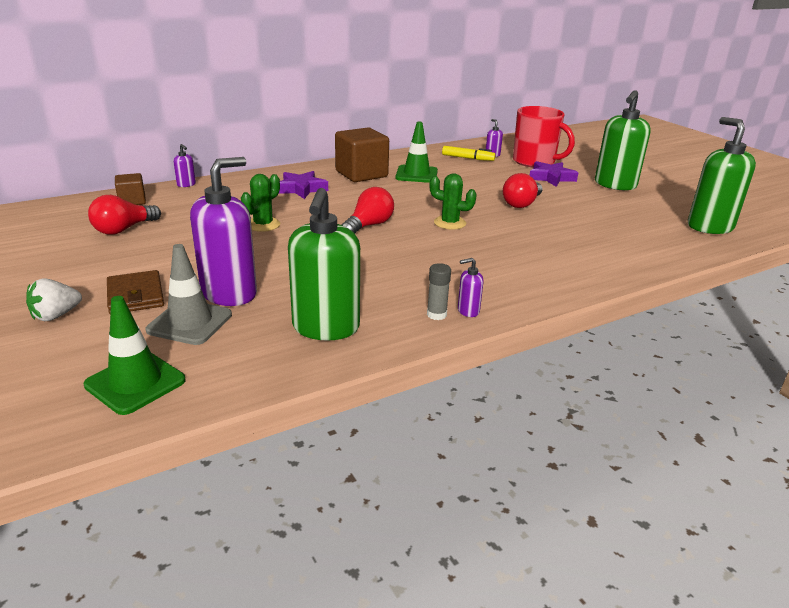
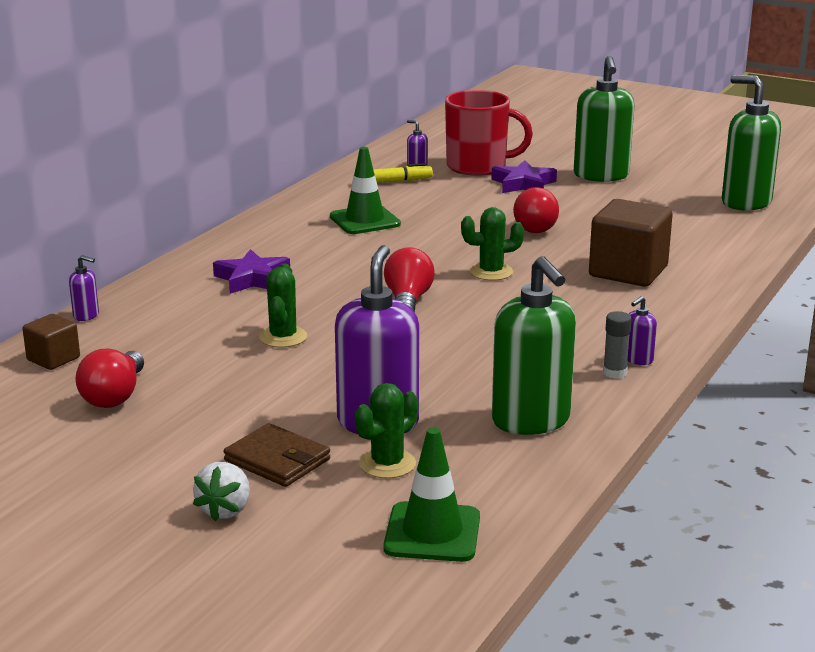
camera: 30 degrees left, 5 degrees down
(190, 322) = (387, 464): grey traffic cone -> green cactus
(361, 174) = (296, 238): brown cube -> brown cube (628, 271)

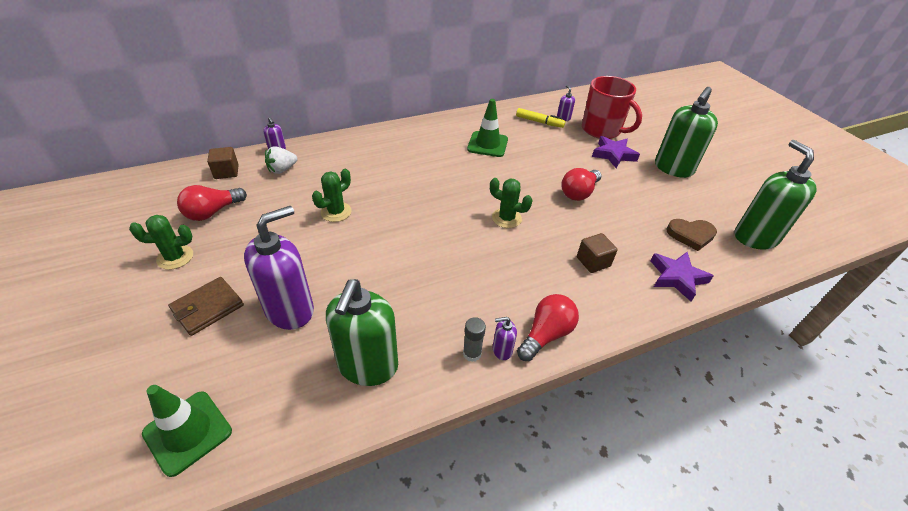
camera: 35 degrees right, 20 degrees up
(225, 510) = (135, 331): white strawberry -> white strawberry (282, 169)
(252, 279) = (378, 161): purple star -> purple star (677, 278)
(277, 460) = (208, 308): brown wallet -> brown wallet turned 60 degrees clockwise
(387, 464) = (248, 349): green cactus -> green cactus (175, 257)
(408, 301) = (431, 218): red light bulb -> red light bulb (546, 334)
(628, 271) = (593, 262): brown cube -> brown cube, size x0.54
(688, 220) = (691, 235): none -> brown heart

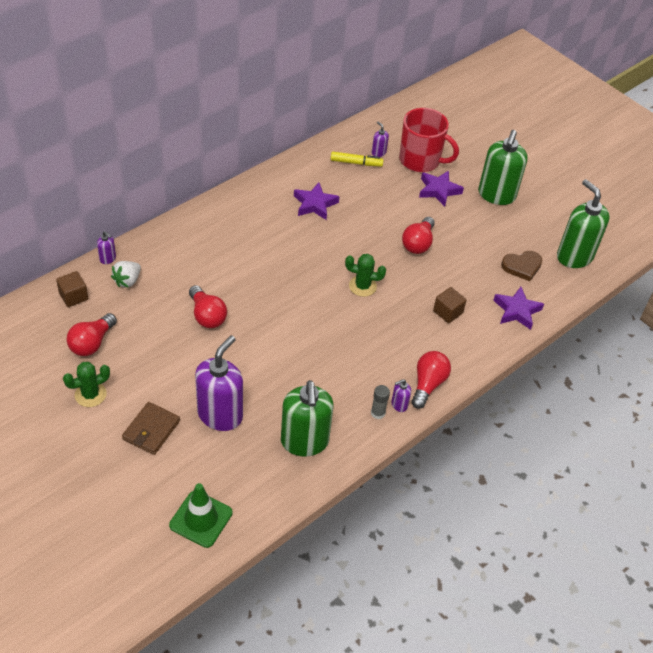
camera: 20 degrees left, 5 degrees up
(336, 212) = (207, 316): green cactus -> red light bulb
(487, 144) = (315, 204): green traffic cone -> purple star

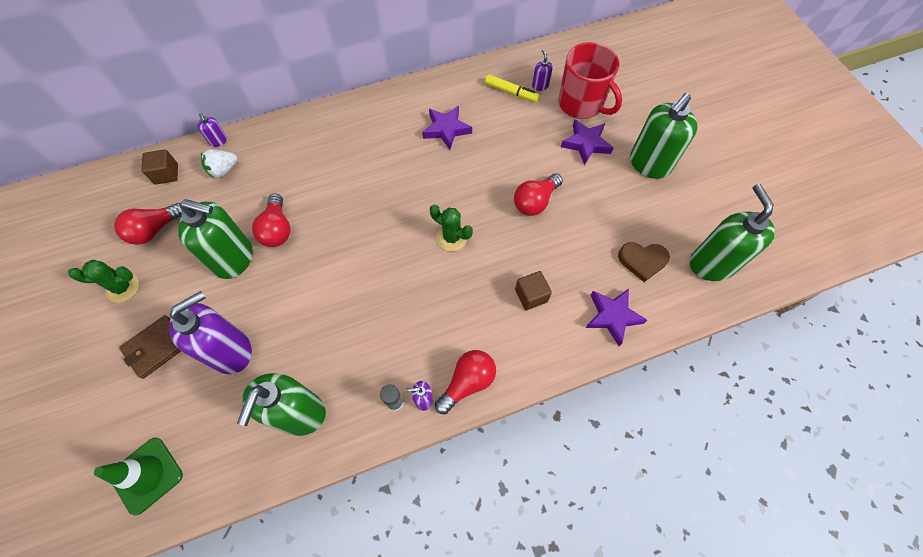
camera: 25 degrees right, 15 degrees up
(181, 347) = (234, 259): none -> green soap dispenser

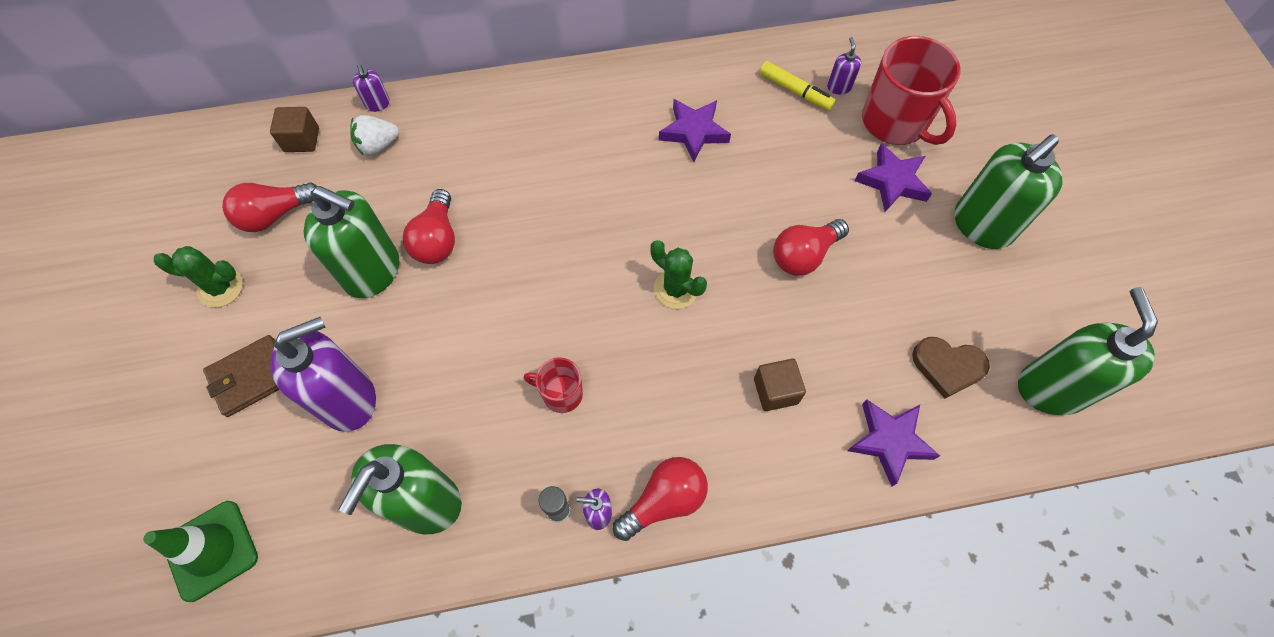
camera: 10 degrees right, 0 degrees up
(383, 322) = (561, 394): none -> red mug

